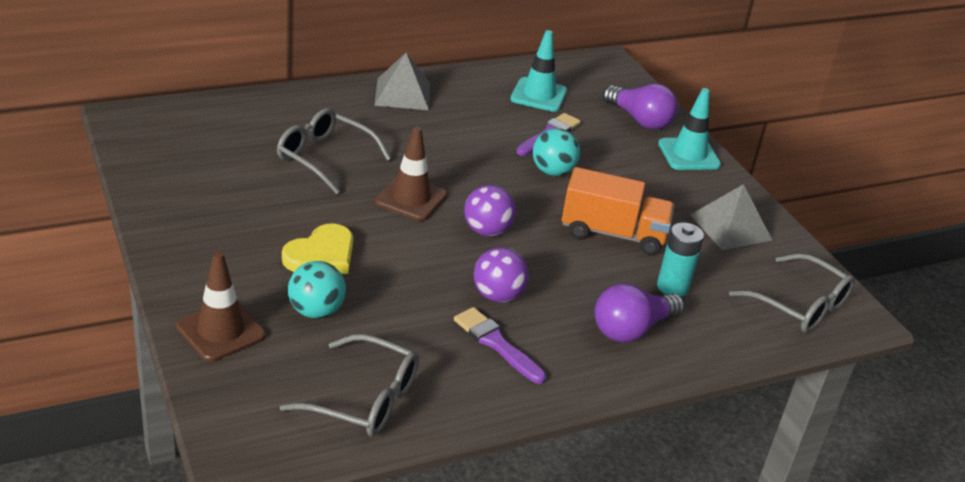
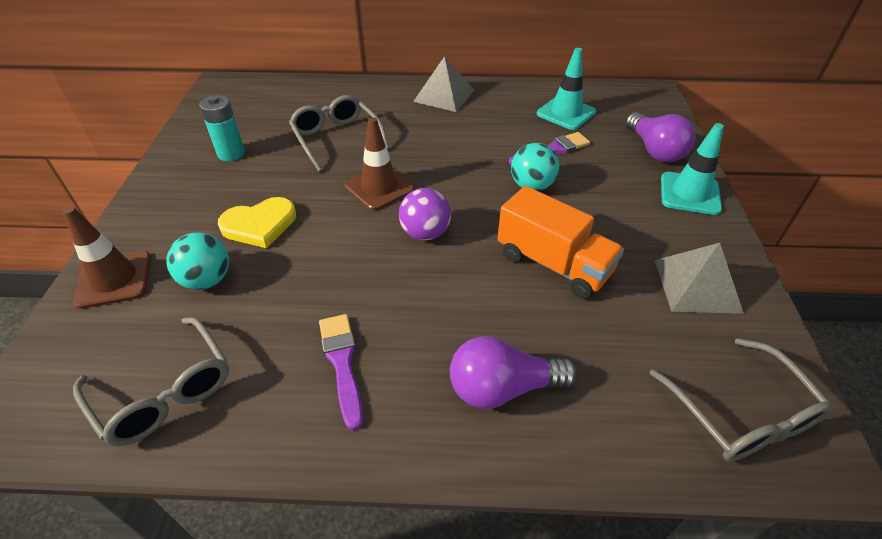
camera: 30 degrees right, 10 degrees up
(498, 295) = (385, 306): purple ball -> none
(672, 287) = (584, 344): turquoise battery -> turquoise battery (231, 153)

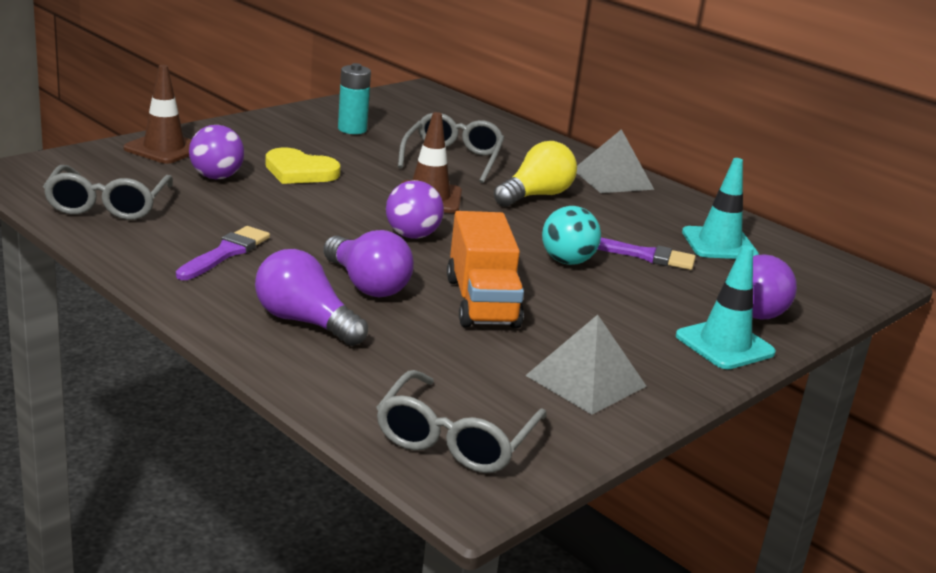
camera: 40 degrees right, 20 degrees down
(207, 280) = (216, 177): turquoise ball -> purple ball
(430, 139) = (536, 196): none -> yellow light bulb
(476, 309) = (367, 285): none -> purple light bulb

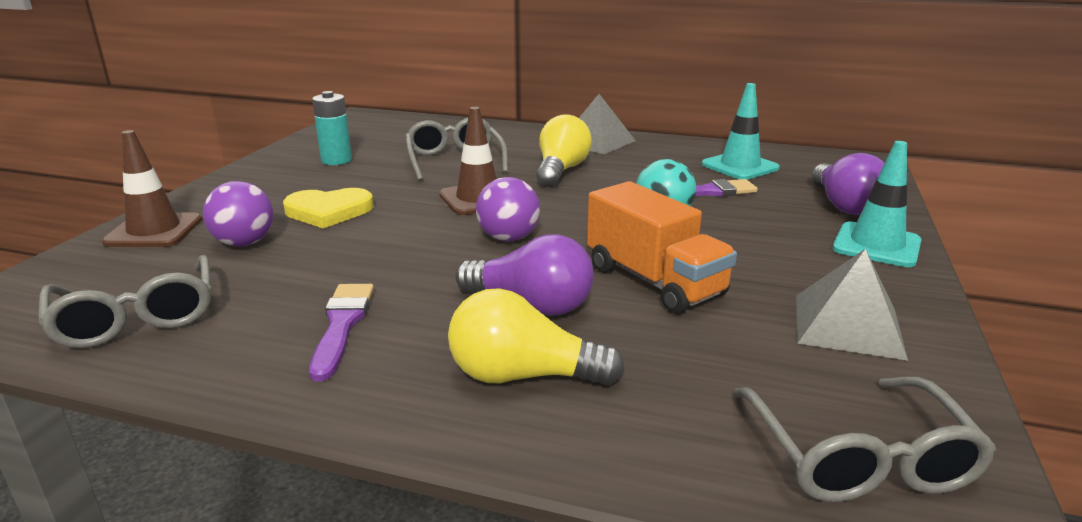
camera: 25 degrees left, 0 degrees up
(305, 322) = (523, 376): purple light bulb -> yellow light bulb

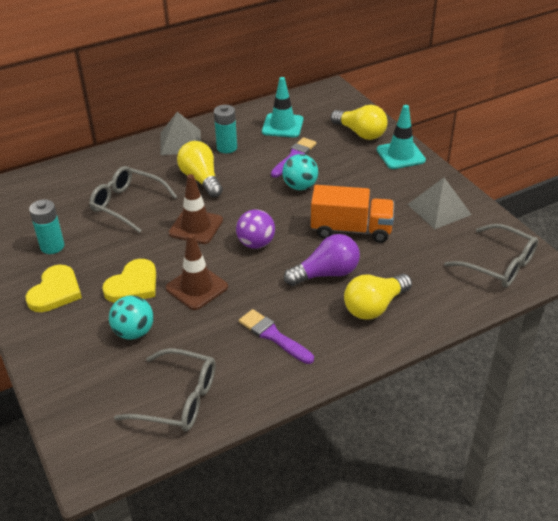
camera: 45 degrees left, 15 degrees up
(154, 231) = (63, 361): brown traffic cone -> brown traffic cone (196, 287)
(244, 243) = (134, 332): purple ball -> turquoise ball
(268, 186) = (55, 291): none -> yellow heart
(637, 160) = (227, 148): none -> turquoise battery
(844, 205) = (360, 133): purple light bulb -> yellow light bulb

